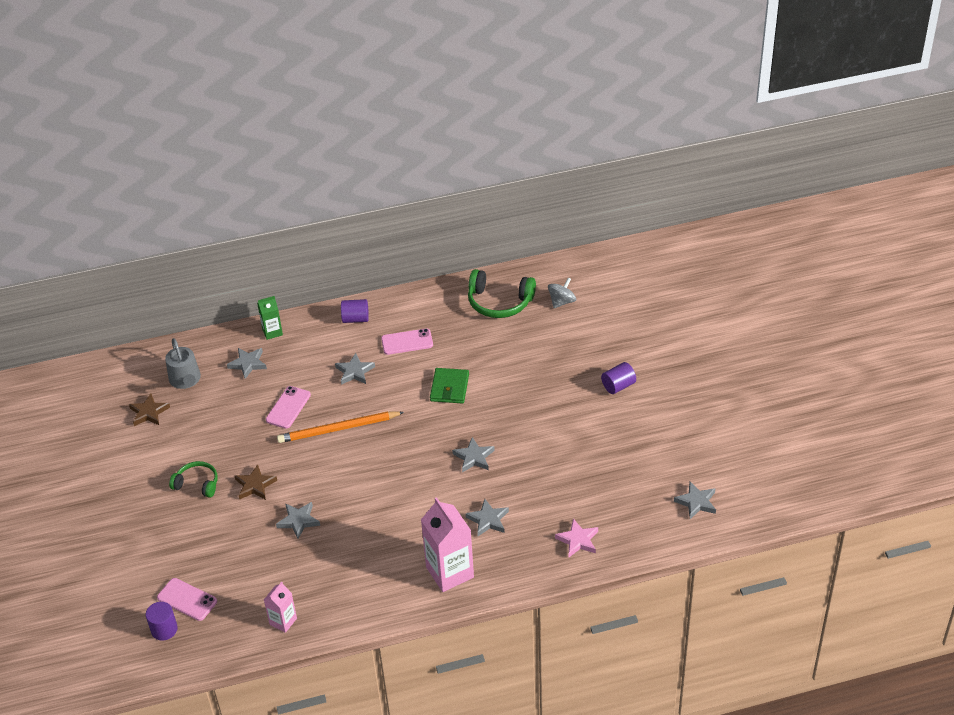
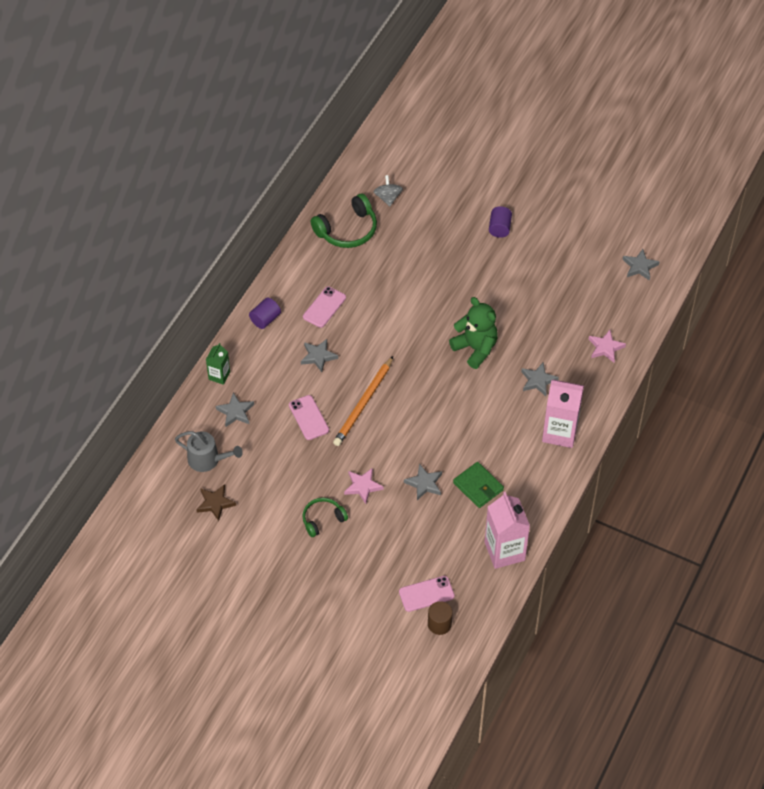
camera: 50 degrees left, 10 degrees up
(164, 629) = (439, 624): purple cylinder -> brown cylinder
(255, 485) = (363, 486): brown star -> pink star
(283, 621) = (504, 551): pink carton -> pink carton, size x1.84
(449, 388) = (397, 316): green wallet -> green wallet (478, 486)
(474, 457) = (475, 348): grey star -> green teddy bear

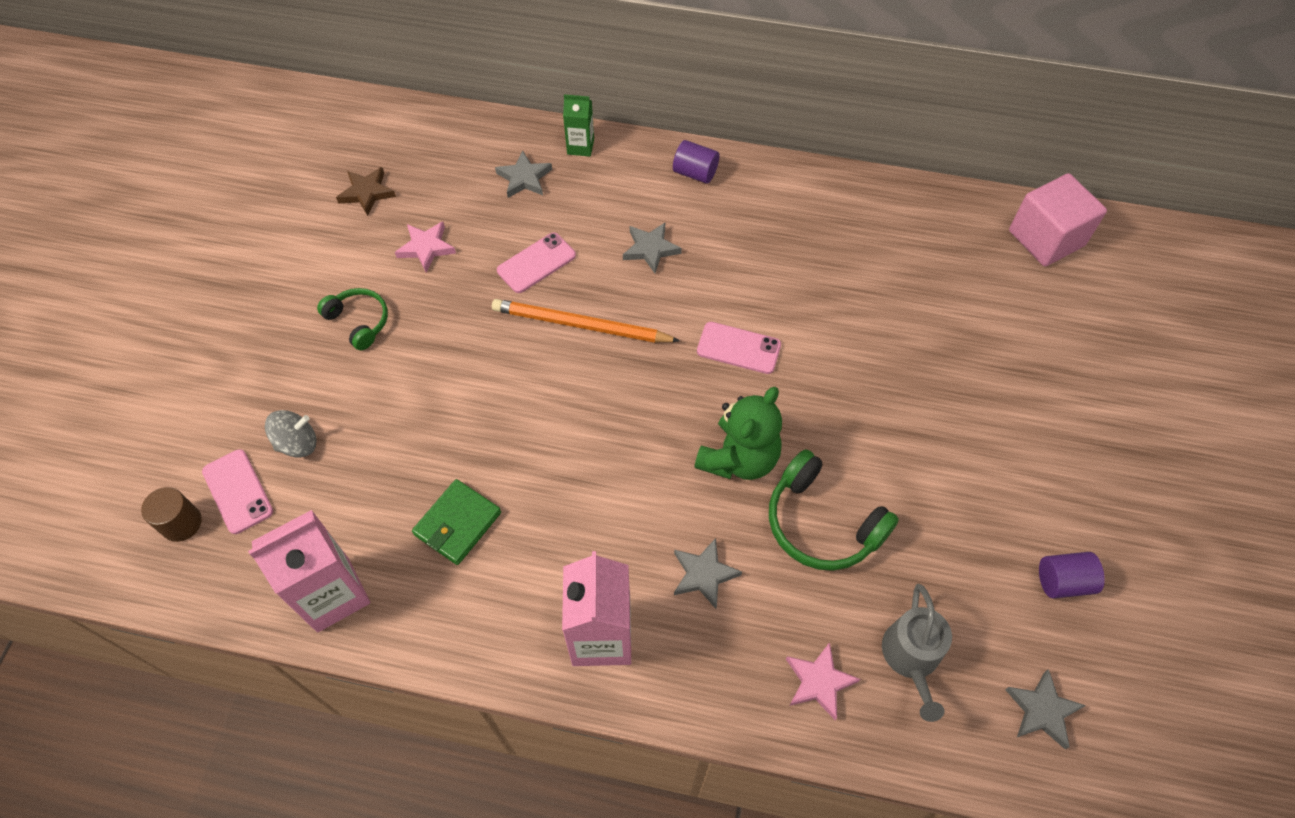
camera: 75 degrees right, 5 degrees up
(207, 459) = (437, 167): grey watering can -> grey watering can (911, 657)
(324, 307) = (743, 235): pink phone -> pink phone (738, 348)
(347, 230) = (901, 230): green headphones -> green headphones (821, 523)
(363, 486) = (427, 359): pink star -> pink star (426, 248)
(376, 166) = (1046, 238): none -> pink cube
(388, 198) = (991, 267): grey spinning top -> grey spinning top (297, 443)
(424, 483) = (448, 442): grey star -> none
(499, 228) = (1011, 440): purple cylinder -> purple cylinder (1063, 581)

